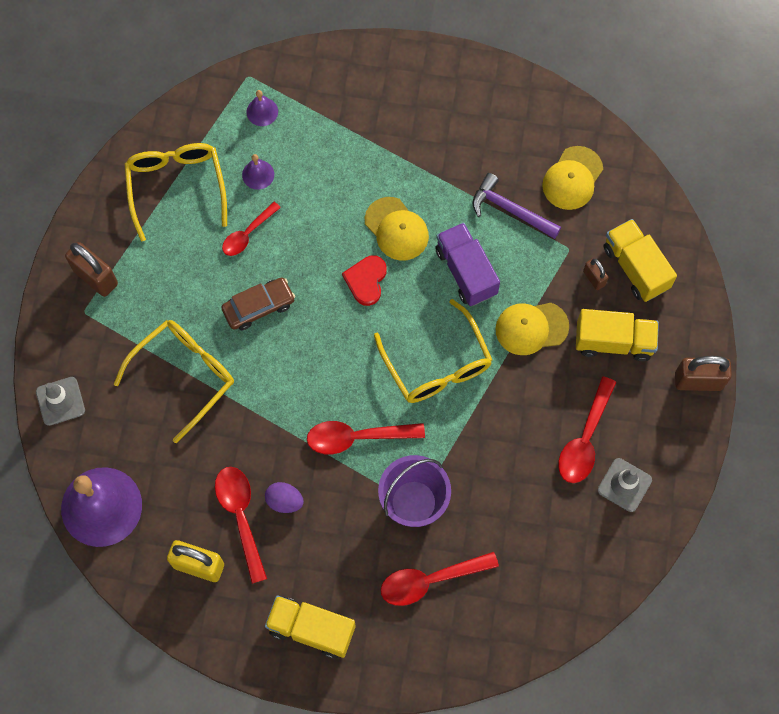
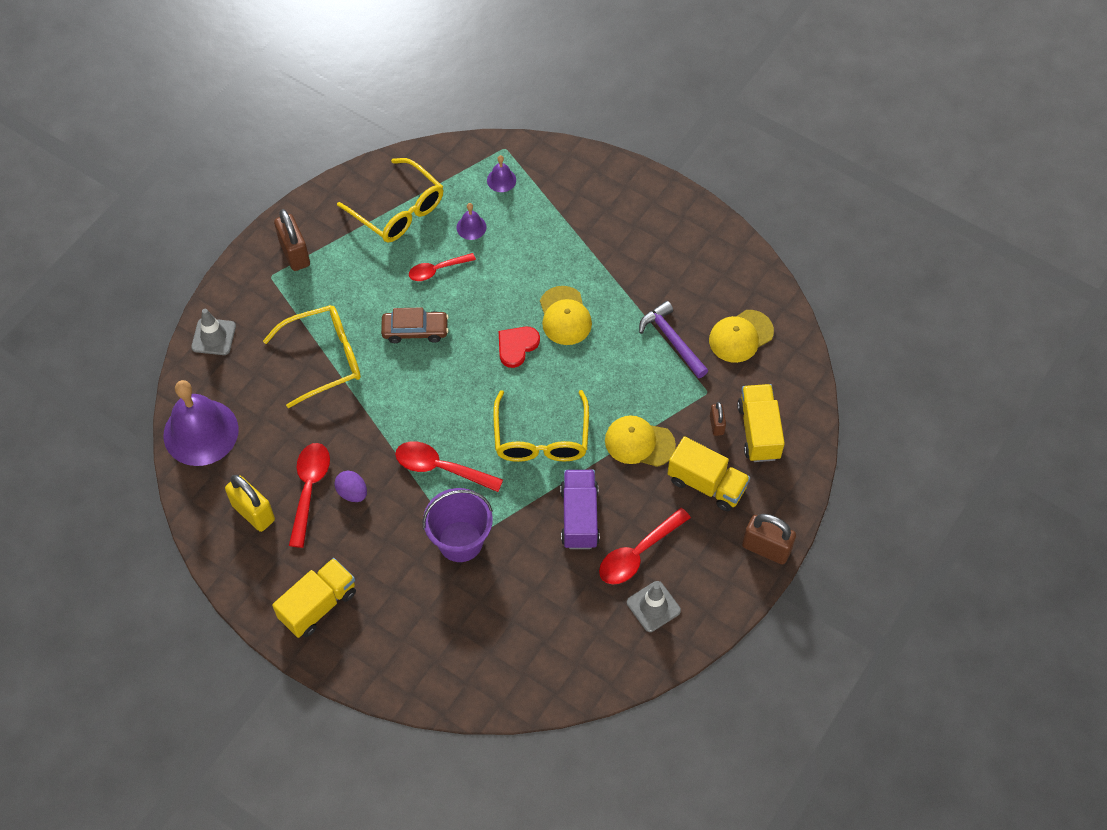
camera: 25 degrees right, 10 degrees down
(176, 187) = (398, 210): yellow glasses -> yellow glasses turned 120 degrees clockwise
(311, 629) = (318, 605): yellow truck -> yellow truck turned 90 degrees clockwise
(430, 580) = (440, 610): red spoon -> none
(466, 271) = (606, 374): purple truck -> purple truck (579, 517)

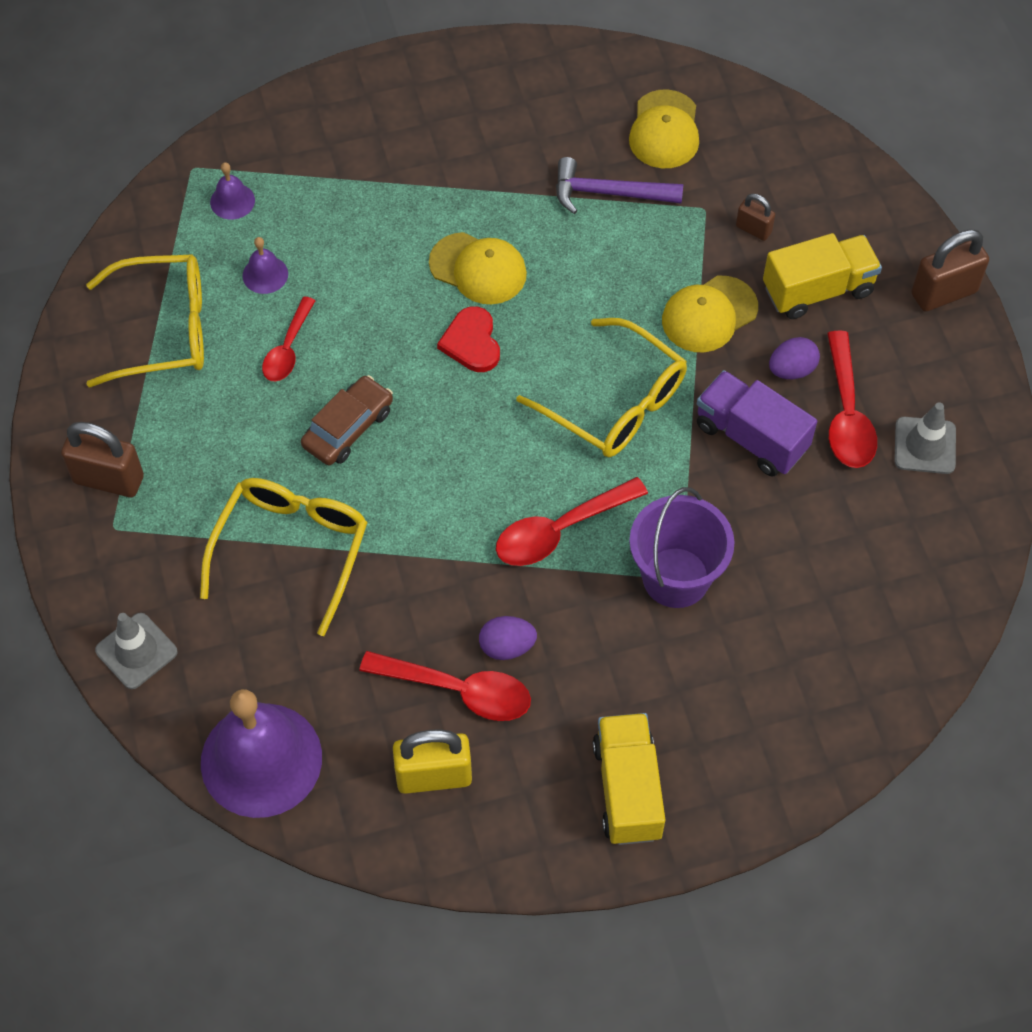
camera: 50 degrees left, 0 degrees up
(309, 489) = (458, 690): red spoon -> red spoon turned 150 degrees clockwise
(641, 507) = (791, 370): none -> purple egg
(758, 431) = (796, 198): yellow truck -> none

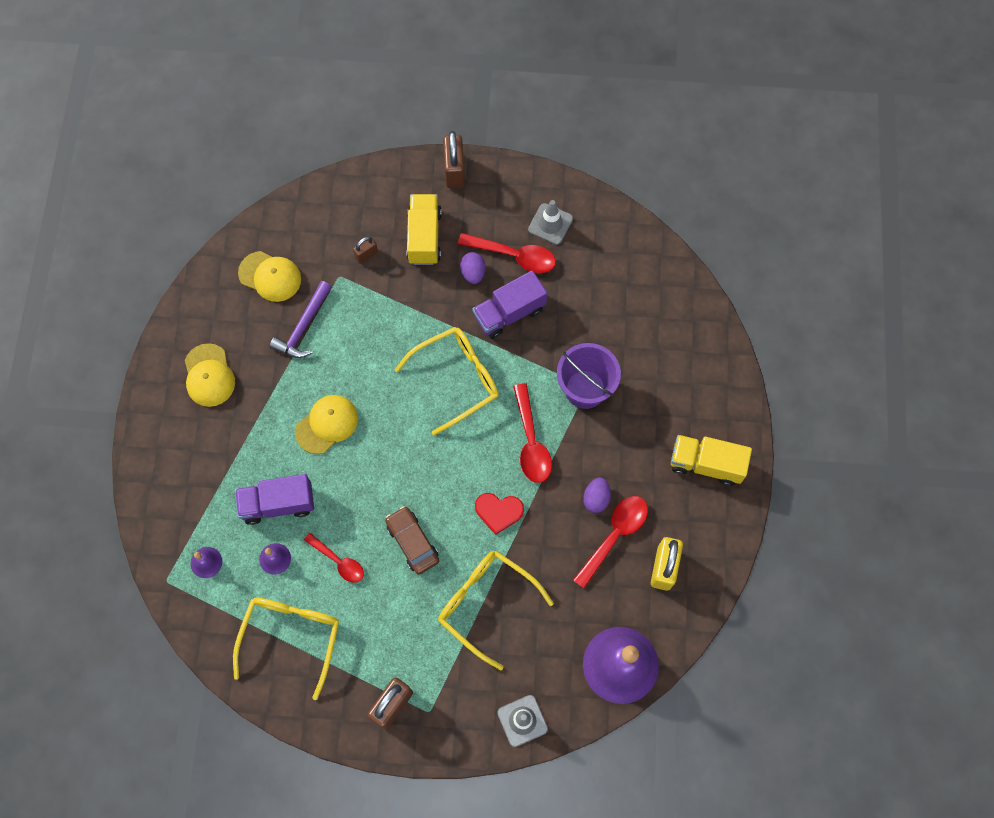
camera: 70 degrees left, 10 degrees up
(342, 252) = (278, 504): none -> purple truck
(471, 342) = (380, 447): red heart -> red heart (498, 512)
(709, 314) = (416, 303): yellow cap -> yellow cap (209, 375)

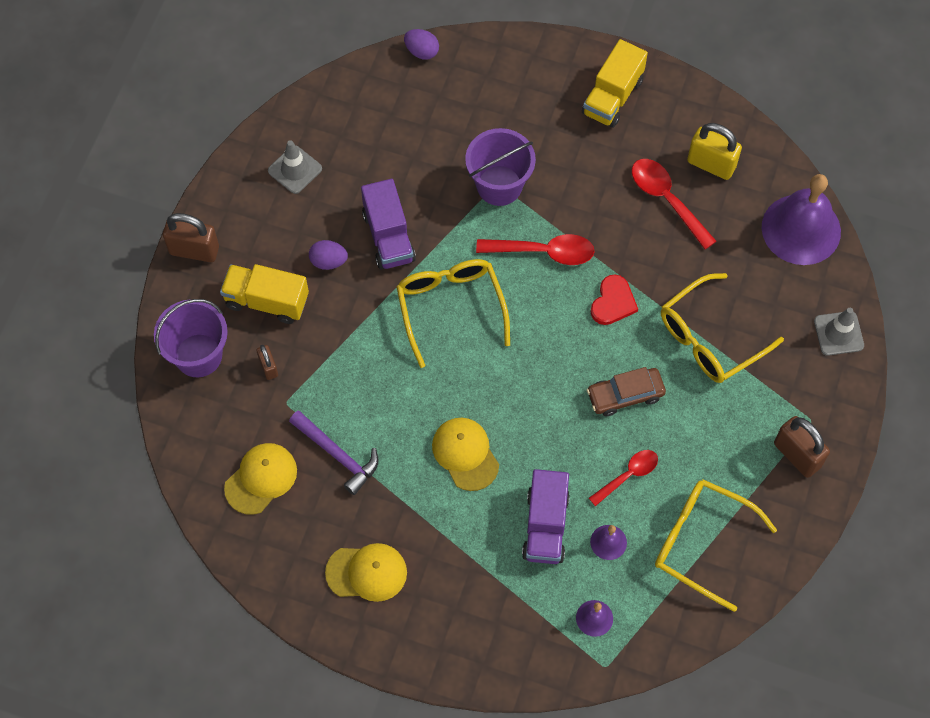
camera: 75 degrees left, 5 degrees down
(363, 201) = (198, 355): none -> purple bucket
(514, 256) = (321, 215): red spoon -> none
(596, 498) = (622, 206): purple egg -> purple egg (422, 51)

